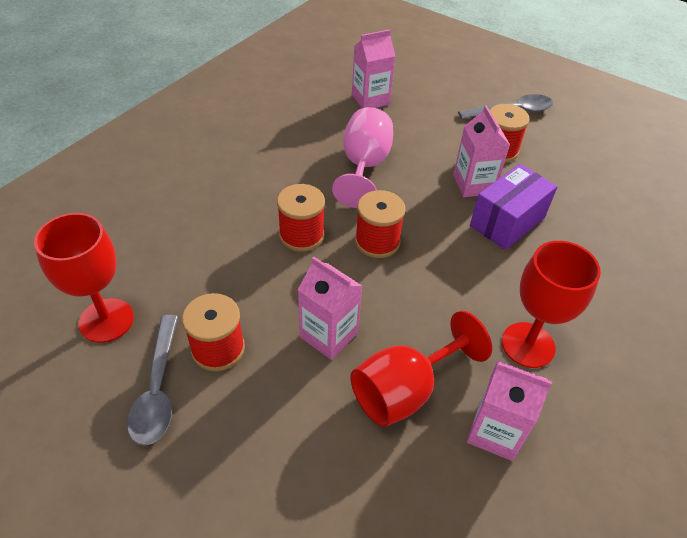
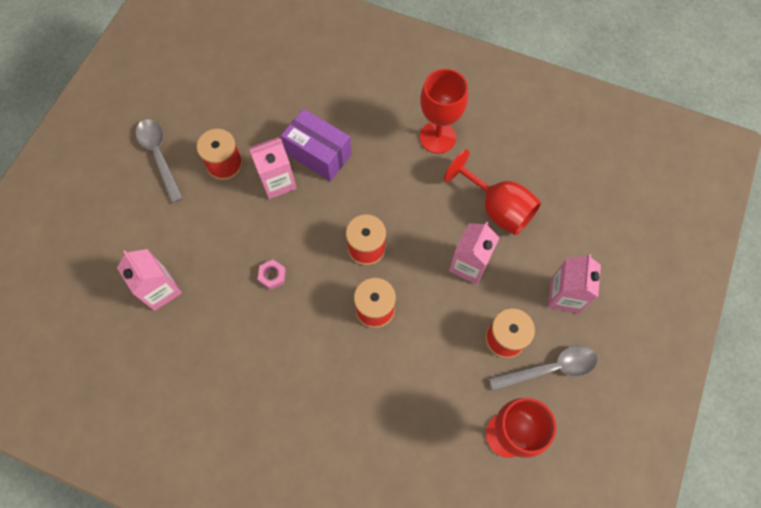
camera: 100 degrees left, 20 degrees up
(364, 166) = (272, 276): pink goblet -> pink nut
(495, 432) = (509, 154): pink carton -> pink carton (564, 295)

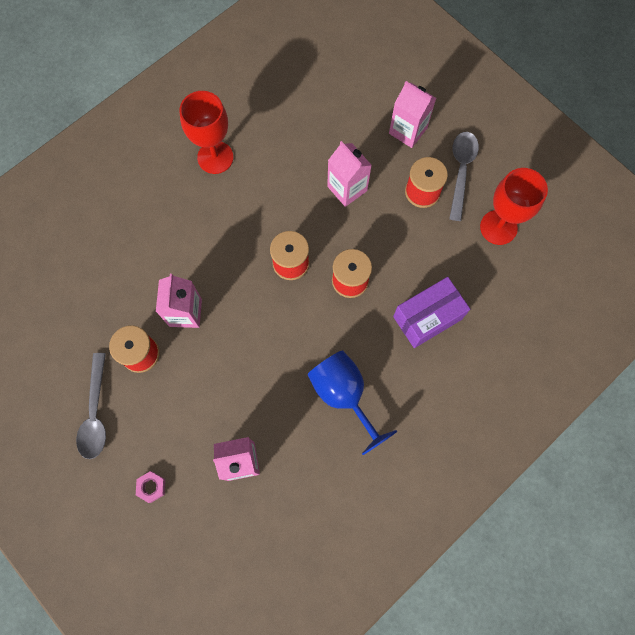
camera: 65 degrees left, 5 degrees up
(159, 156) = (95, 414): grey spoon -> grey spoon turned 90 degrees counterclockwise
(258, 353) = (343, 394): none -> blue goblet
(272, 276) = (277, 354): pink nut -> pink nut (151, 487)
(318, 154) = (176, 265): purple box -> purple box (427, 318)
(497, 208) = (308, 142): red goblet -> none

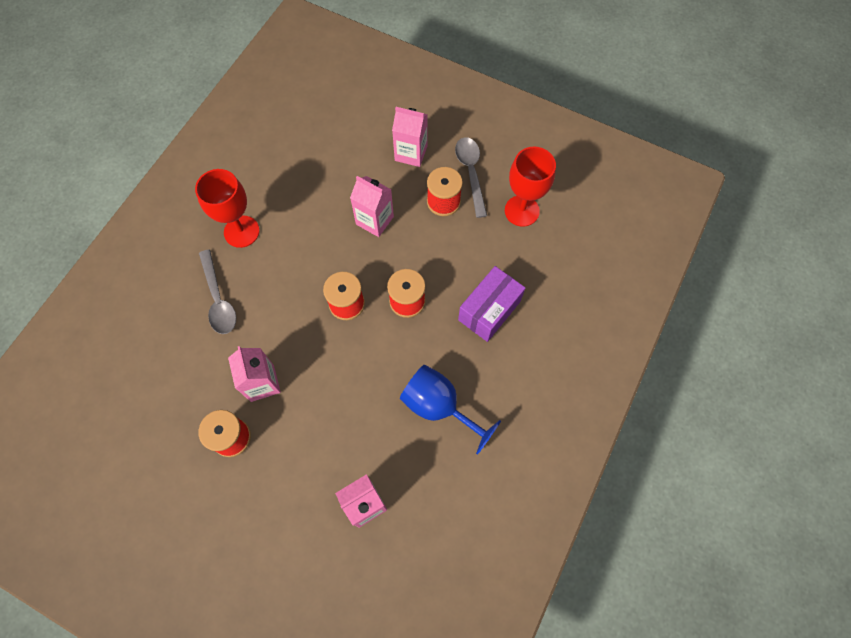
camera: 20 degrees left, 5 degrees down
(95, 414) = (206, 511): grey spoon -> grey spoon (218, 300)
(151, 487) = (286, 562): pink nut -> none

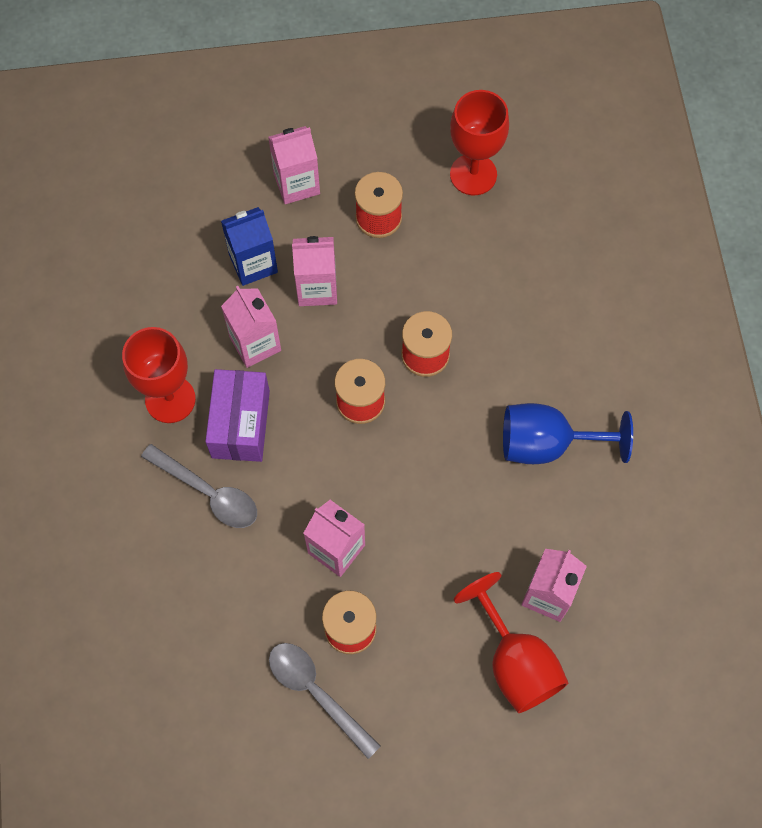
camera: 35 degrees left, 0 degrees up
(311, 532) = (515, 662): none -> red goblet
(314, 230) = (255, 343): none -> pink carton
(349, 183) = (253, 263): none -> blue carton
(471, 173) = (383, 165): grey spoon -> grey spoon (316, 692)
(489, 311) = (521, 307): purple box -> purple box (241, 424)

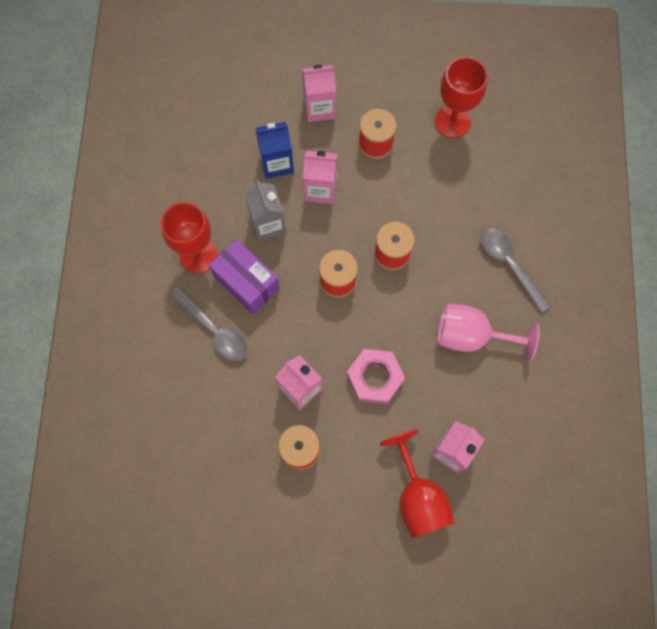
camera: 10 degrees right, 5 degrees up
(241, 424) = (246, 282): purple box -> purple box turned 60 degrees counterclockwise
(255, 343) = (268, 224): pink carton -> grey carton
(316, 692) = (266, 493): grey spoon -> grey spoon (509, 264)
(431, 518) = (375, 378): none -> pink nut
(546, 444) = (471, 336): blue goblet -> pink goblet

